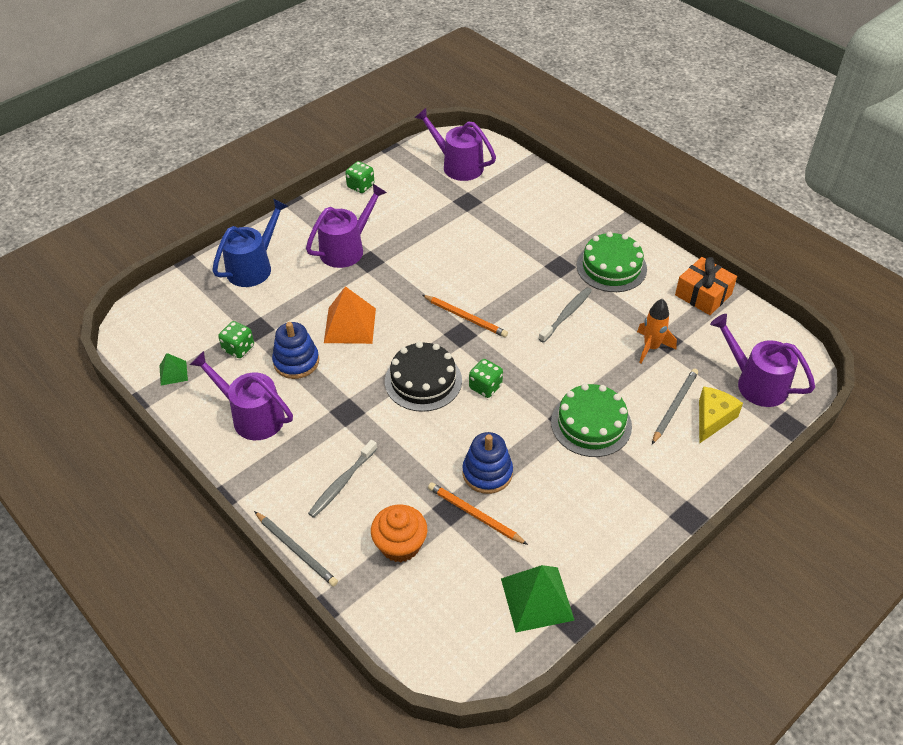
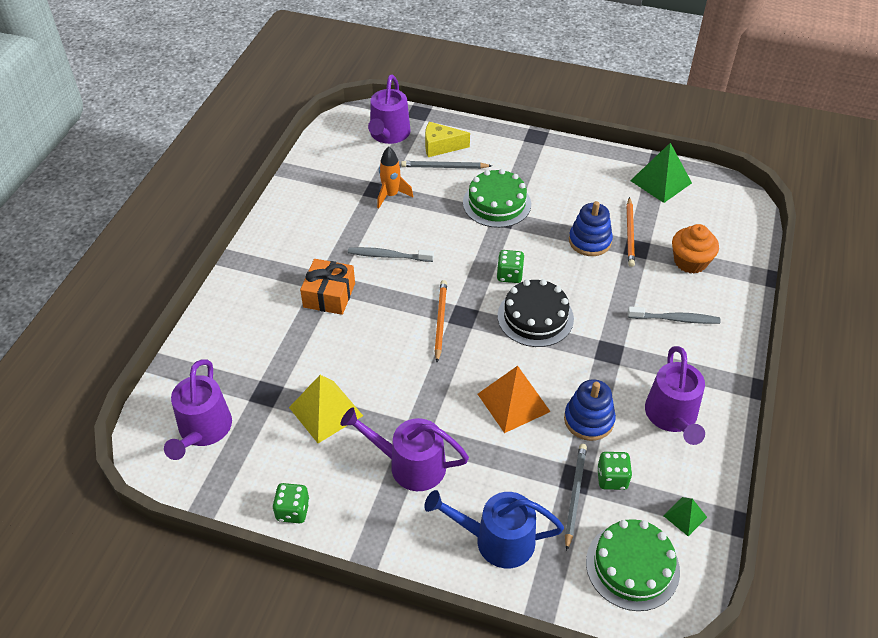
camera: 120 degrees left, 0 degrees up
(296, 550) = (751, 316): grey pencil -> grey pencil (574, 495)
(427, 224) = (326, 411): none -> yellow pyramid
(611, 267) = (306, 248): green cake -> green cake (632, 566)
(703, 295) = (306, 184): orange gift -> orange gift (329, 295)

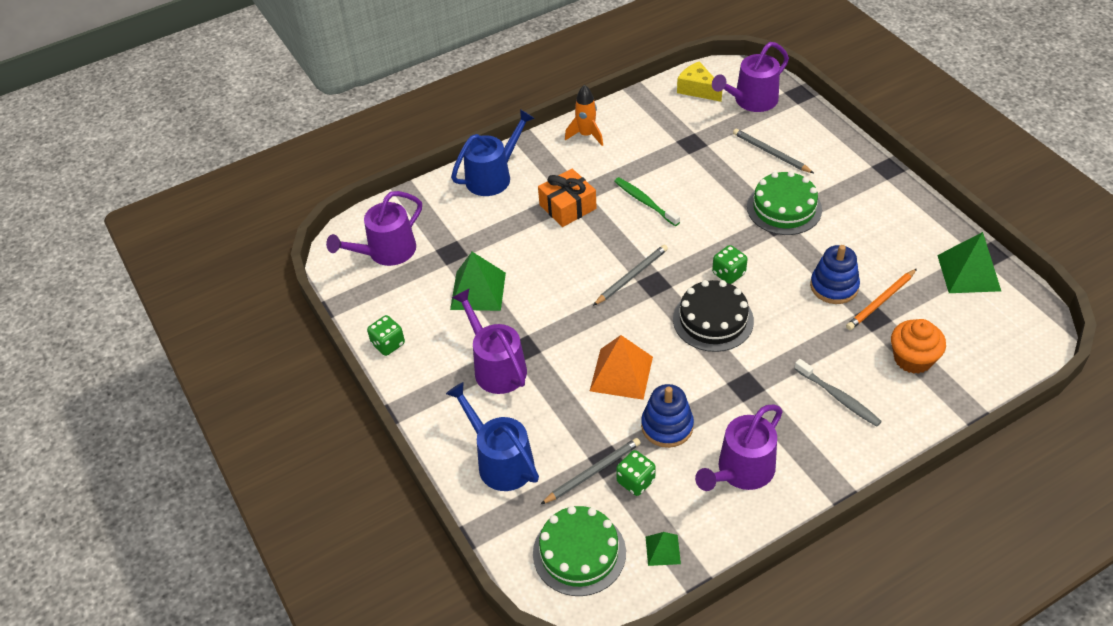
camera: 45 degrees right, 0 degrees up
(235, 306) = (493, 176): none -> blue watering can
(326, 411) = (478, 290): yellow pyramid -> green pyramid
(388, 256) = (645, 202): grey toothbrush -> green toothbrush
(391, 195) = (699, 154): orange rocket -> orange rocket (586, 135)
(440, 146) = (787, 133): yellow cheese -> yellow cheese (697, 89)
(440, 321) = (631, 276): orange pencil -> grey pencil

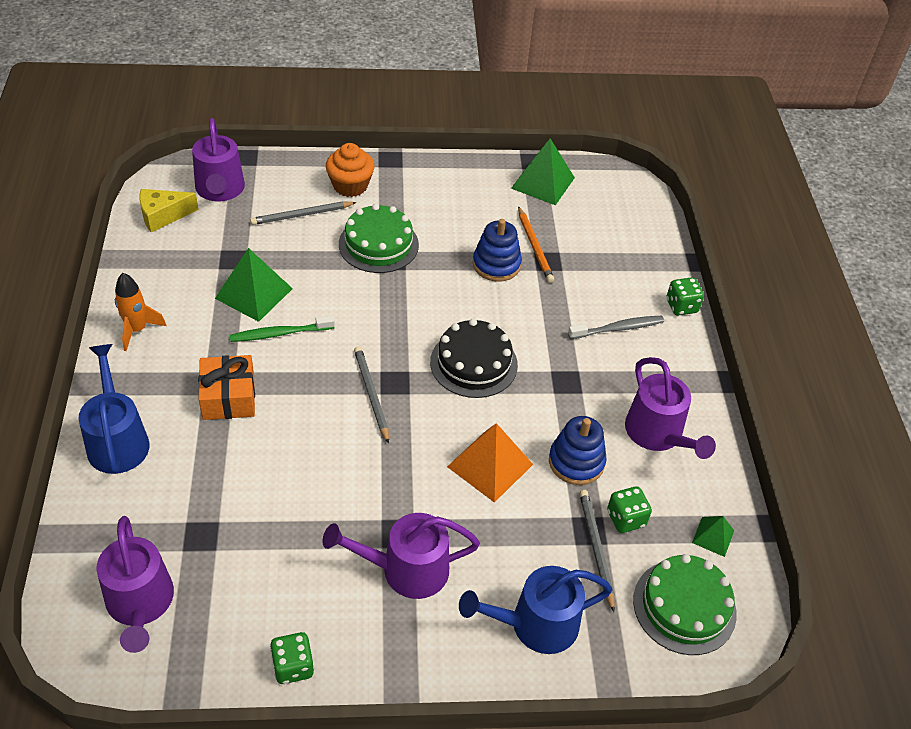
camera: 70 degrees left, 0 degrees up
(478, 290) = (282, 536): green pyramid -> green pyramid (254, 293)
(728, 273) = (426, 323): green dice -> green dice (681, 306)
(913, 359) = (607, 263): orange cupcake -> orange cupcake (350, 185)

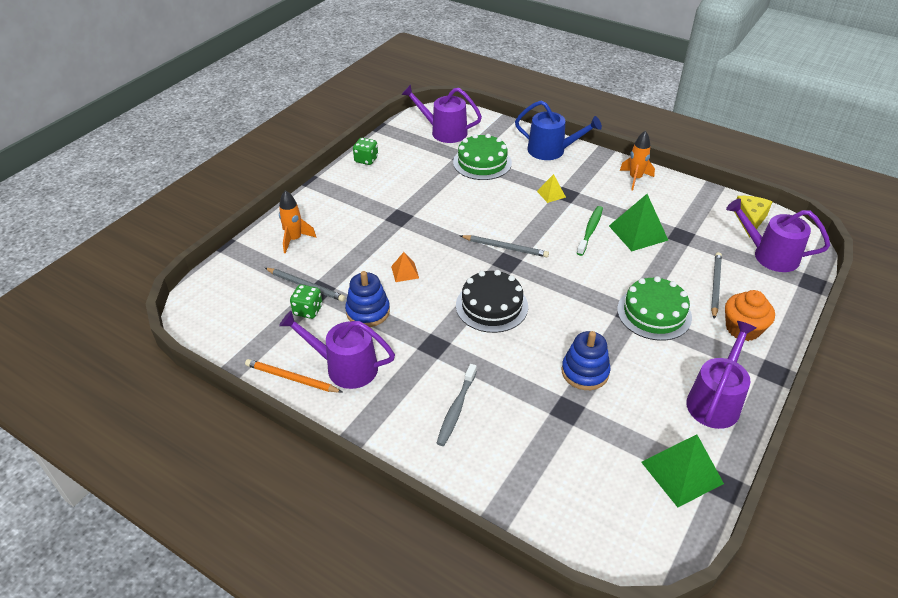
camera: 130 degrees right, 5 degrees down
(229, 397) = (551, 194): orange gift -> yellow pyramid
(406, 570) = (375, 211): purple watering can -> purple watering can (715, 401)
(490, 465) = (405, 272): orange pyramid -> orange pyramid, size x0.53
(534, 246) = (591, 411): orange pencil -> orange pencil (291, 378)
(536, 624) = (294, 239): blue watering can -> orange rocket
(681, 306) = (444, 473): green dice -> none
(684, 606) = (233, 301): green cake -> green cake (482, 162)
(713, 536) = (252, 343): green pyramid -> none

